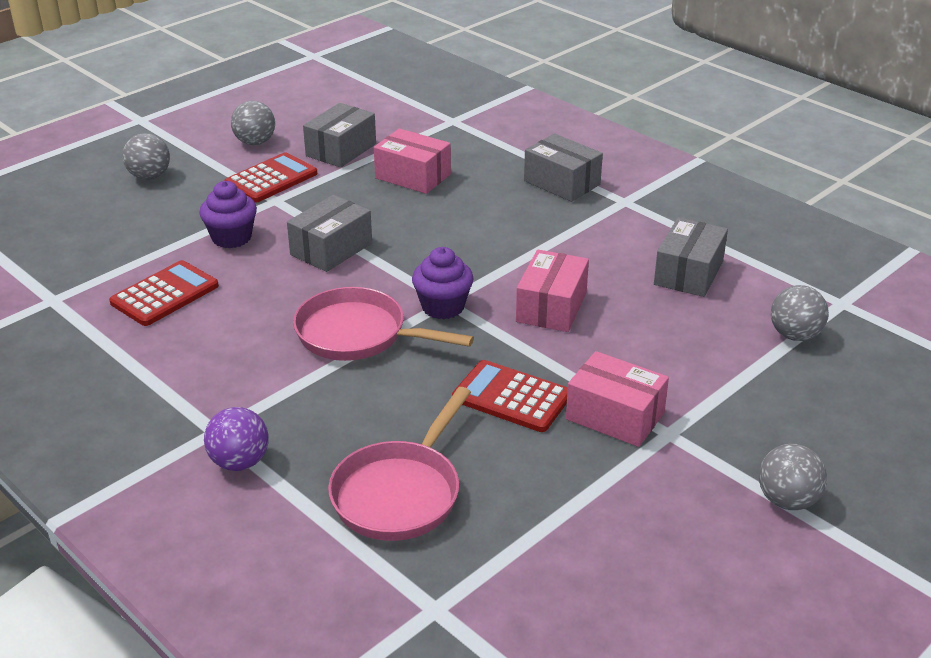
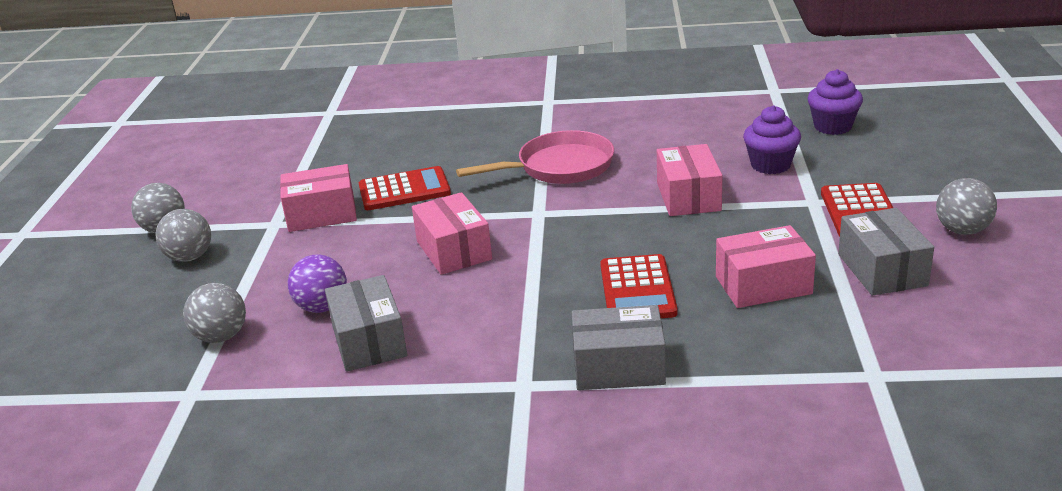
camera: 140 degrees right, 5 degrees down
(149, 176) = (942, 162): grey ball -> grey ball (190, 257)
(165, 294) = (722, 122): red calculator -> red calculator (637, 289)
(239, 462) = (510, 100): purple ball -> purple ball (322, 307)
(331, 249) = (688, 197): grey box -> pink box
(400, 493) = (406, 129): pink pan -> none
(443, 307) = (534, 208): purple cupcake -> purple cupcake (832, 126)

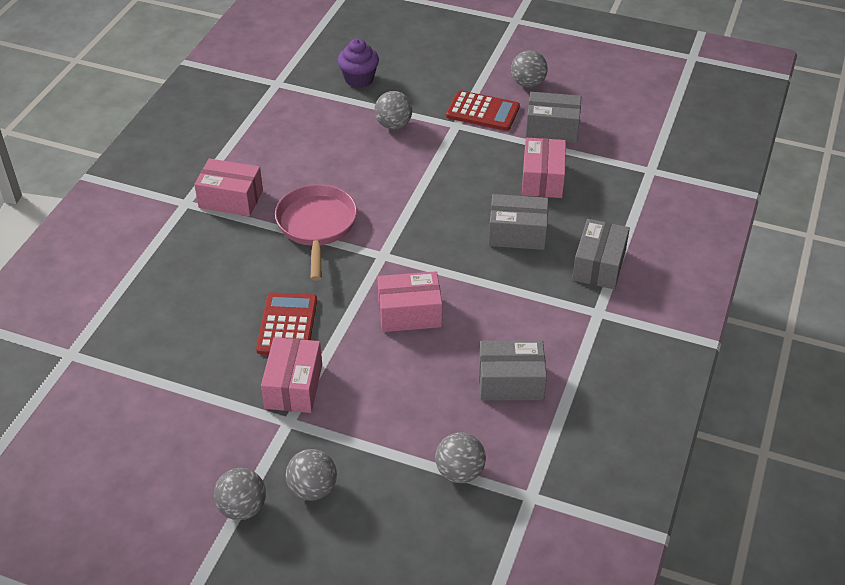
camera: 75 degrees left, 15 degrees up
(322, 307) = (449, 403): purple ball -> none
(637, 289) = (517, 233): red calculator -> grey box
(688, 197) = (411, 175): pink box -> pink box (231, 199)
(770, 165) = (393, 125): purple cupcake -> grey ball

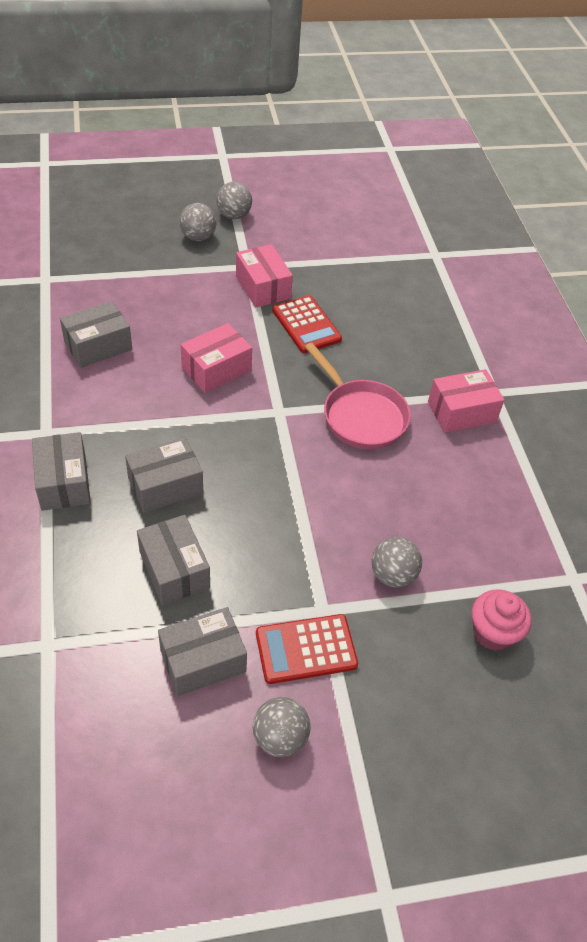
camera: 145 degrees right, 5 degrees up
(359, 79) = (493, 633): purple cupcake -> pink cupcake
(459, 472) = (104, 276): grey ball -> none
(542, 179) = (174, 570): pink box -> grey box

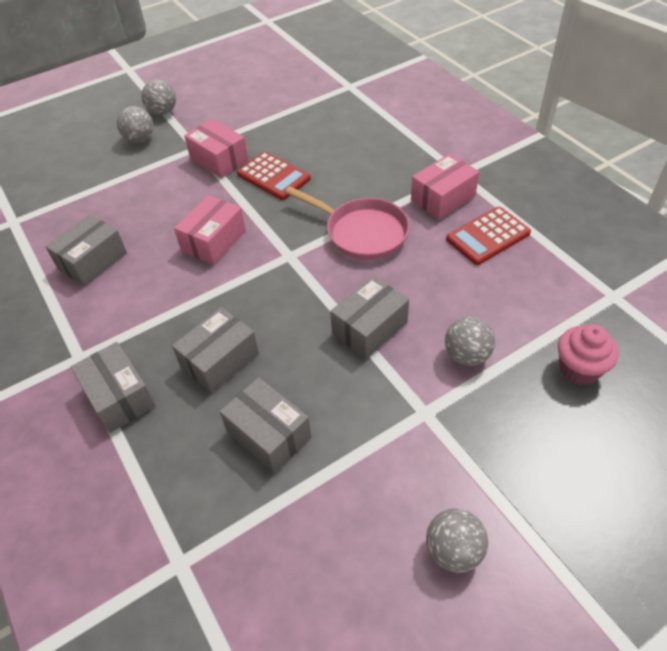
camera: 15 degrees left, 0 degrees up
(203, 661) = (341, 509): grey box -> grey box (369, 328)
(306, 649) = (430, 455): red calculator -> red calculator (488, 236)

